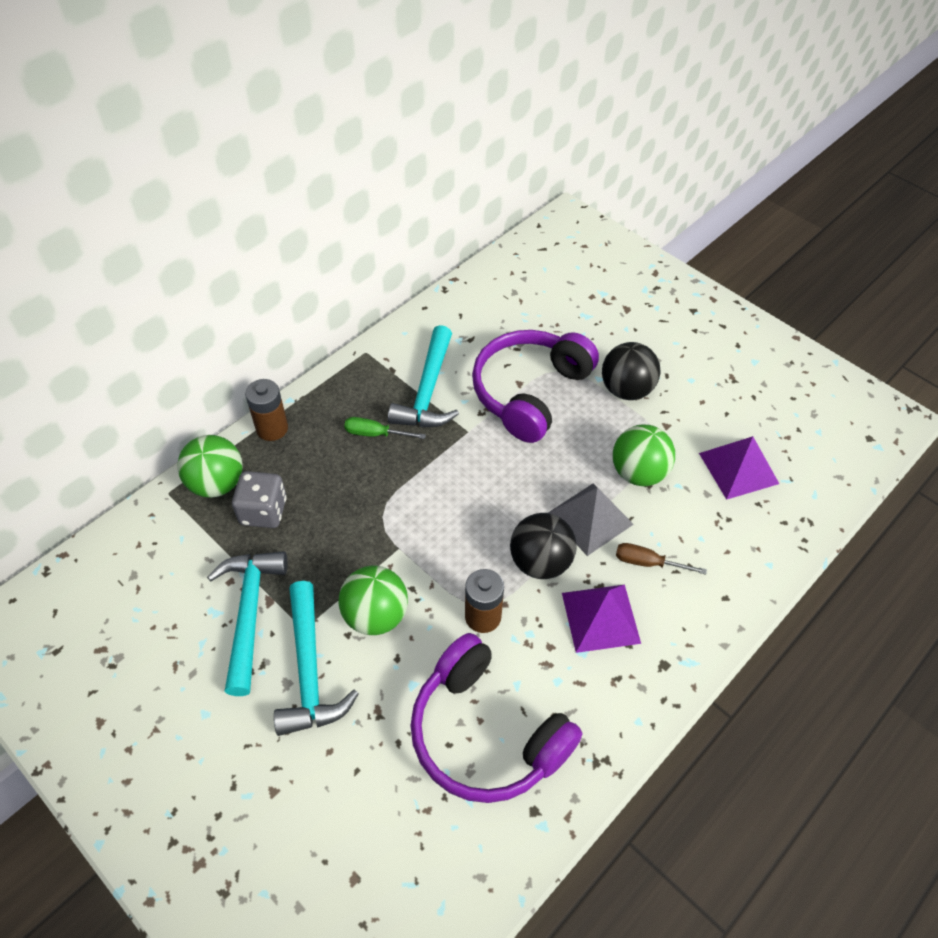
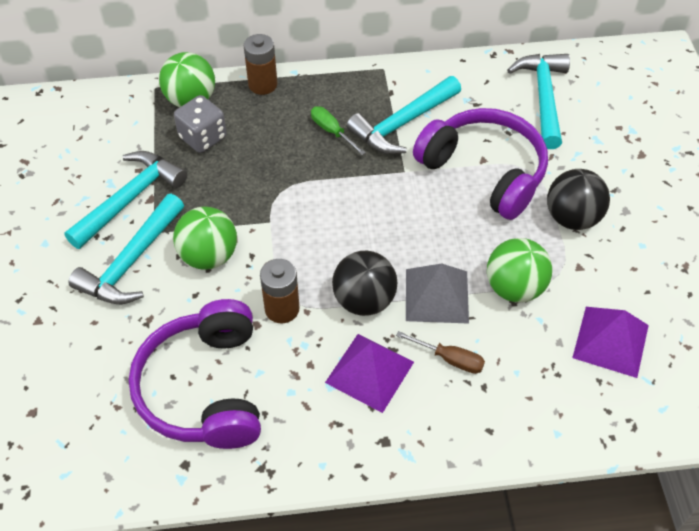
camera: 40 degrees right, 0 degrees up
(516, 304) = (543, 98): none -> turquoise hammer
(529, 392) = (484, 171): purple headphones -> purple headphones turned 60 degrees clockwise
(647, 563) = (450, 359): brown screwdriver -> brown screwdriver turned 150 degrees clockwise

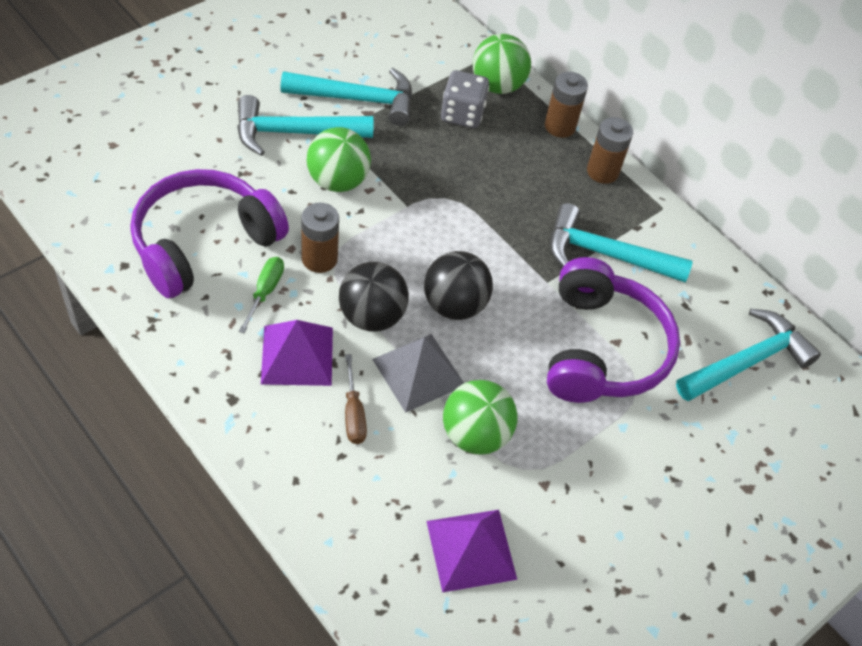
camera: 50 degrees right, 0 degrees up
(325, 84) = (602, 172): none -> brown battery
(332, 131) = (548, 203): green screwdriver -> green screwdriver (265, 291)
(572, 218) = (604, 452): black ball -> black ball (454, 305)

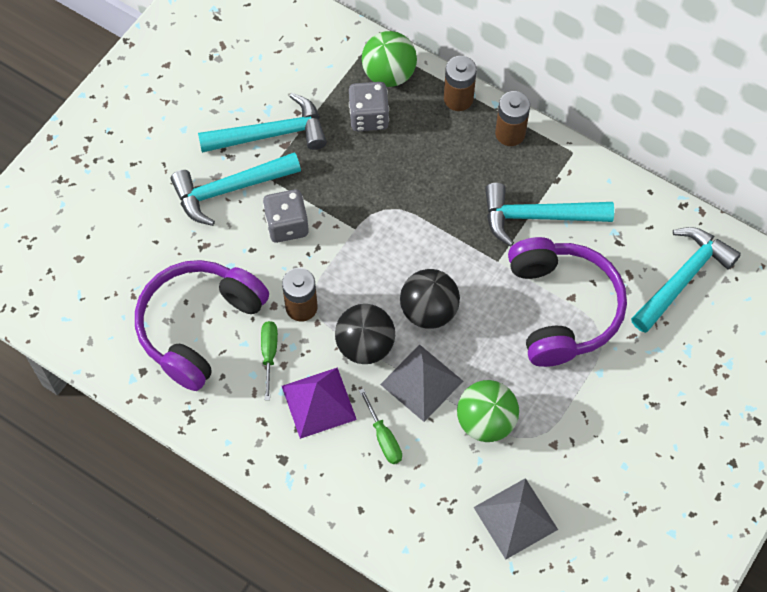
camera: 10 degrees left, 10 degrees up
(338, 181) = (287, 225): green ball -> grey dice
(353, 414) = (383, 437): brown screwdriver -> green screwdriver
(471, 550) = (515, 518): purple pyramid -> grey pyramid

